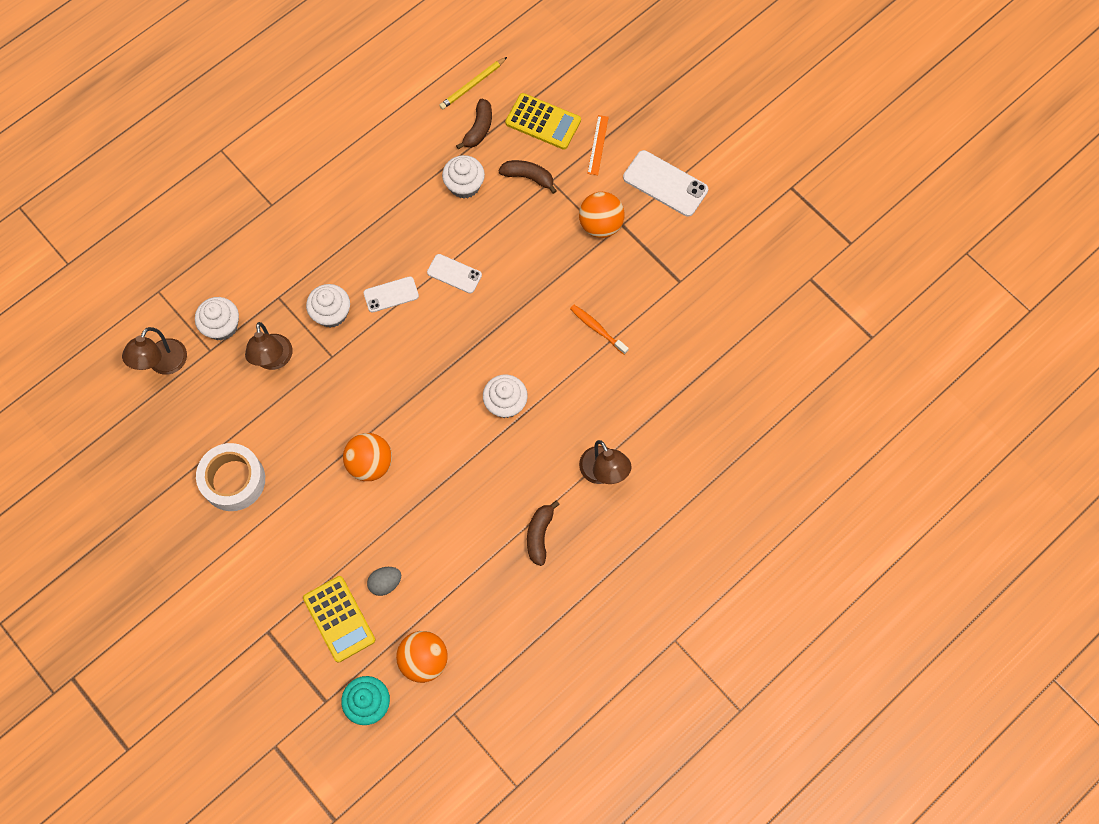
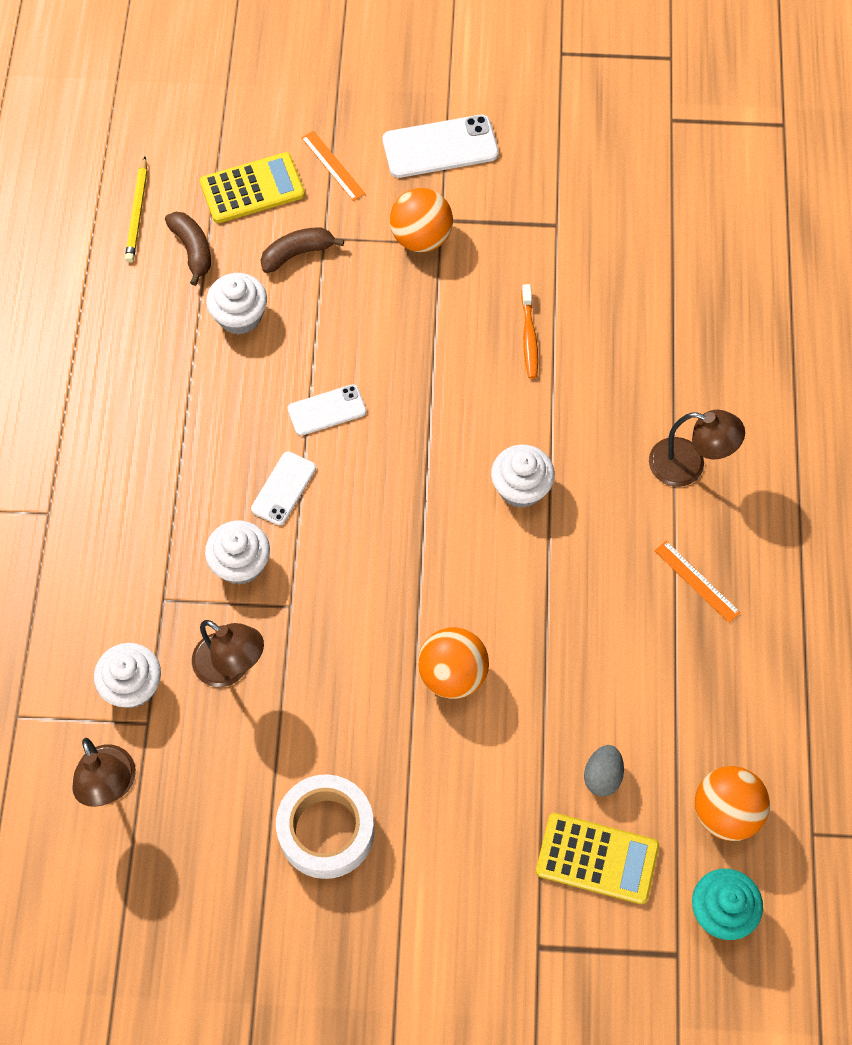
camera: 45 degrees left, 5 degrees down
(539, 535) = (696, 581): brown banana -> orange ruler
(597, 329) = (529, 337): orange toothbrush -> orange toothbrush turned 90 degrees counterclockwise

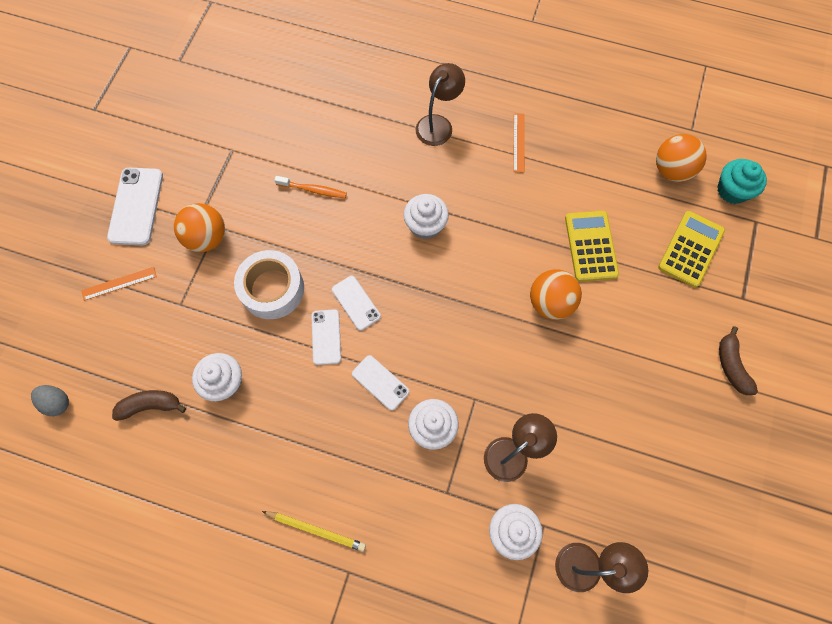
camera: 75 degrees left, 5 degrees up
(137, 212) = (97, 443): yellow pencil -> yellow pencil (316, 530)
(252, 189) = (114, 347): yellow calculator -> yellow calculator (590, 246)
(297, 254) = (186, 327): brown banana -> brown banana (731, 365)
(326, 830) = (647, 413): white tape -> white tape (272, 289)
(382, 432) = (356, 303): none -> white phone
(602, 776) = (637, 231): grey egg -> grey egg (57, 402)
(696, 581) = (519, 142): orange ruler -> orange ruler turned 60 degrees counterclockwise

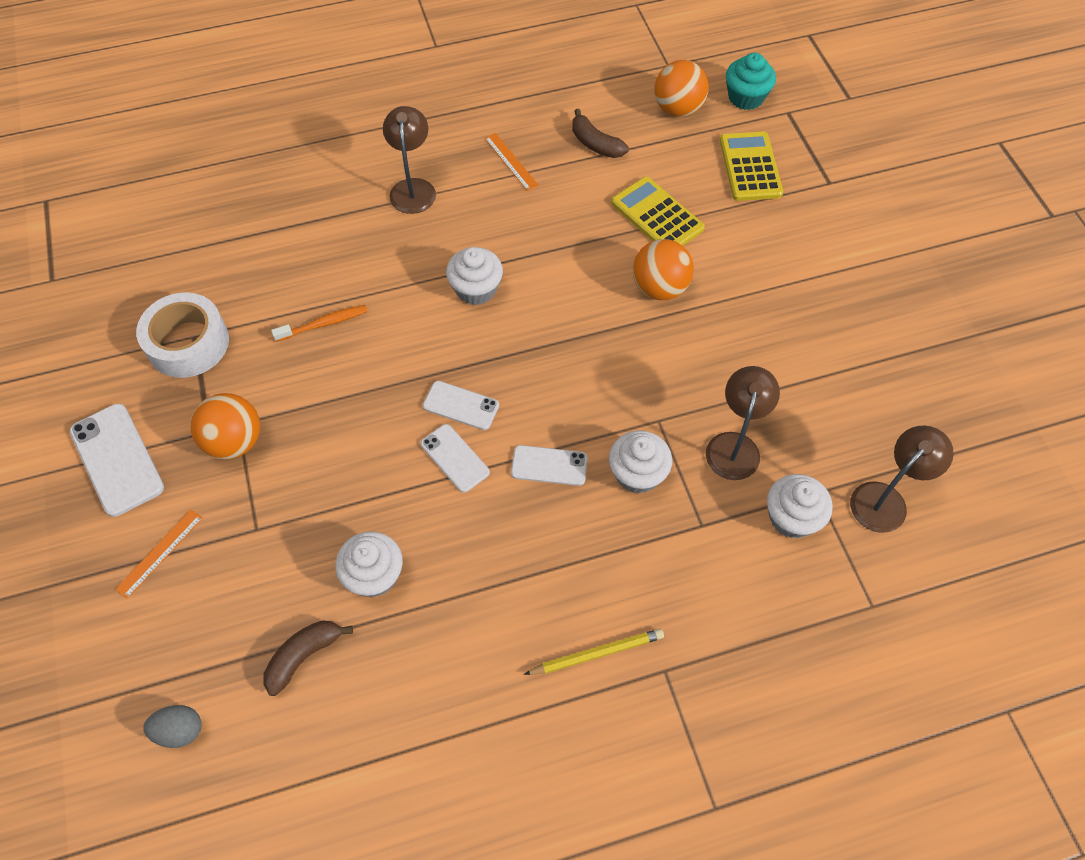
camera: 35 degrees left, 10 degrees down
(272, 289) = (355, 447): white tape -> white tape (188, 343)
(731, 365) = (866, 245): brown banana -> brown banana (595, 144)

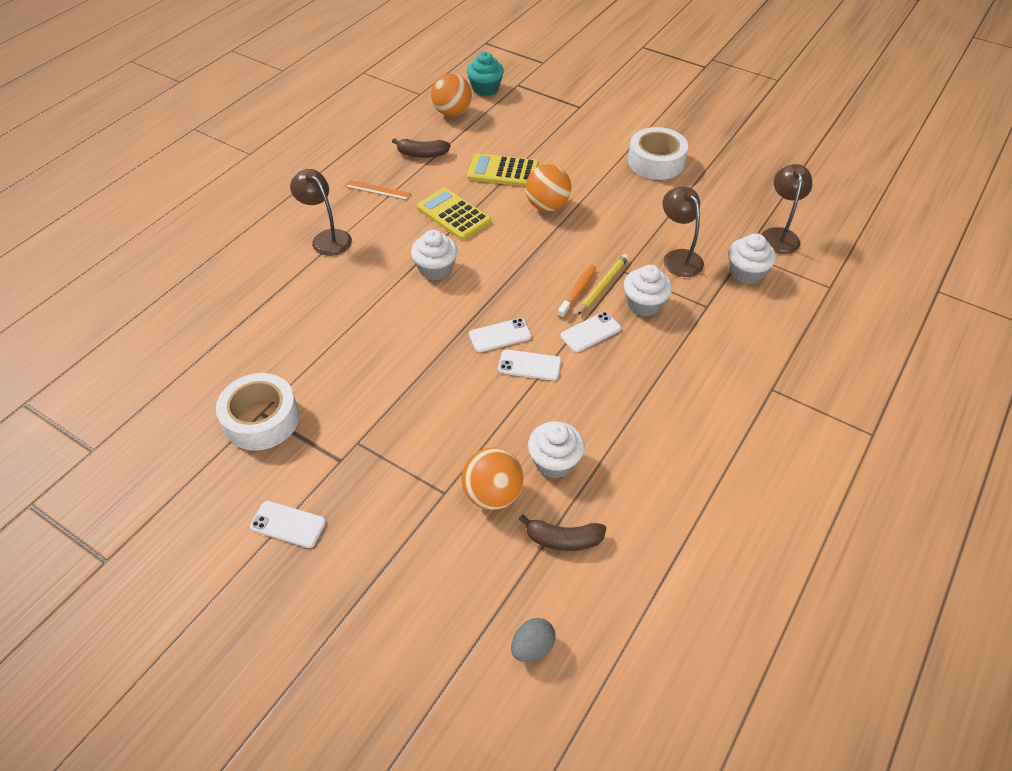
camera: 40 degrees left, 10 degrees down
(117, 459) = (288, 524): white phone -> white phone, size x0.62
(159, 553) = (390, 556): orange ruler -> none
(234, 441) = (368, 454): orange ball -> orange ball (493, 494)
(303, 656) = (563, 539): brown banana -> brown banana turned 90 degrees counterclockwise
(324, 324) = (353, 347): orange toothbrush -> orange toothbrush (578, 291)
(597, 653) = (729, 407): yellow pencil -> yellow pencil (603, 286)
(750, 167) = (528, 121): yellow calculator -> yellow calculator (453, 215)
(841, 309) = (656, 162): none -> white tape

